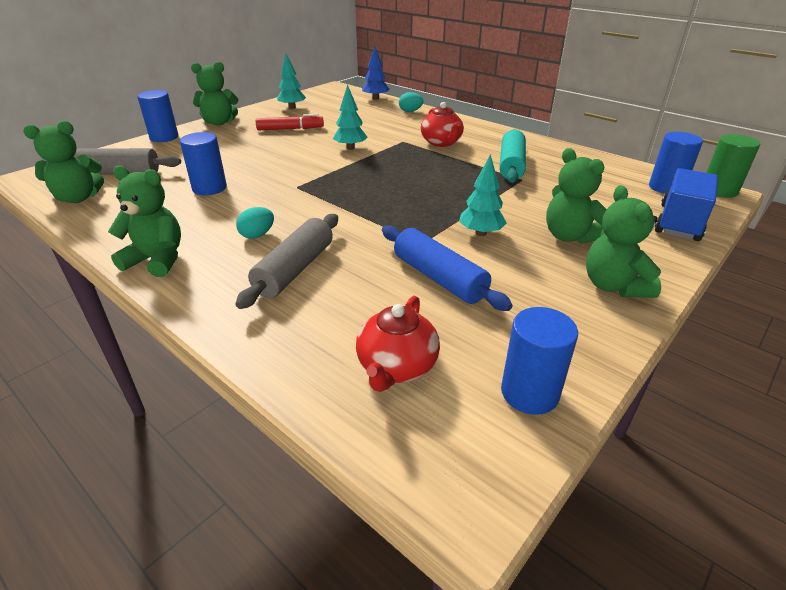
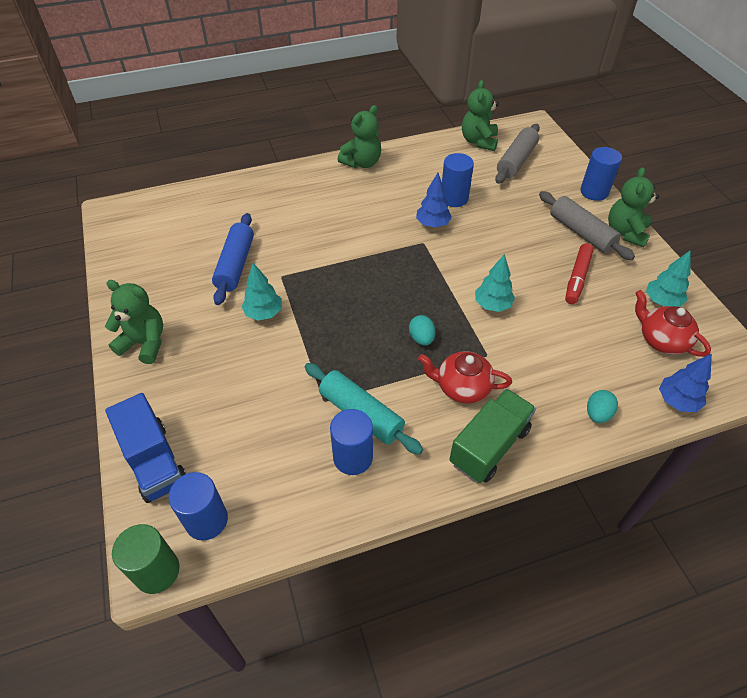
camera: 120 degrees right, 15 degrees up
(257, 235) = (359, 205): turquoise egg -> turquoise egg (421, 338)
(263, 189) = (432, 224): none -> blue tree
(295, 269) = (303, 210): grey rolling pin -> grey rolling pin (581, 233)
(396, 367) = (188, 218): red teapot -> red teapot (661, 340)
(439, 278) = (236, 265): blue rolling pin -> blue rolling pin turned 75 degrees counterclockwise
(473, 129) = (489, 446): none -> green truck
(529, 393) = (126, 252): blue cylinder -> blue cylinder (353, 457)
(570, 236) = (211, 363): green teddy bear -> none

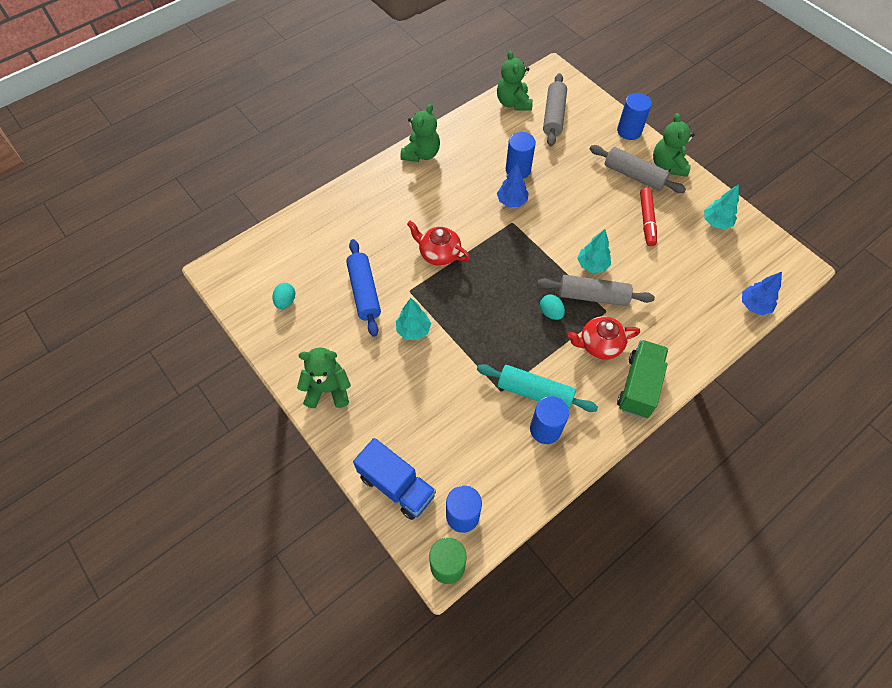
camera: 20 degrees left, 10 degrees up
(478, 336) = (593, 296): none -> grey rolling pin
(597, 414) = (704, 334): turquoise egg -> turquoise egg (286, 301)
(661, 340) = (727, 257): red teapot -> red teapot (438, 254)

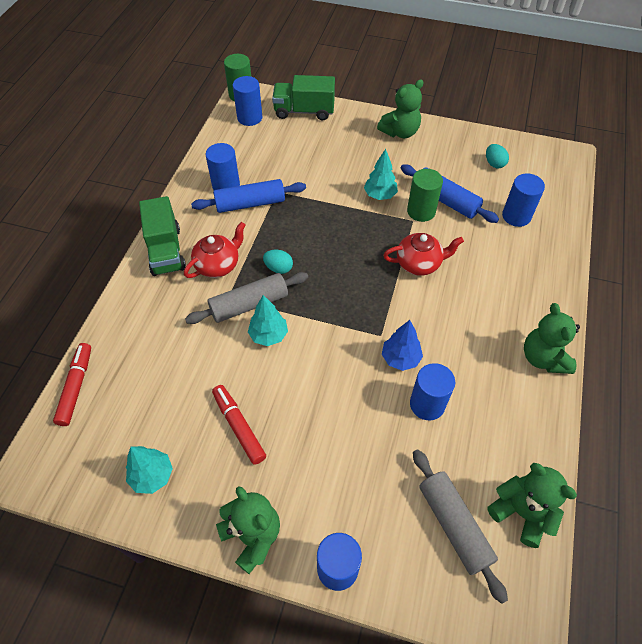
camera: 145 degrees right, 5 degrees down
(326, 246) = (516, 216): none -> blue cylinder
(394, 294) = (421, 211): none -> green cylinder
(396, 485) = (304, 111): blue truck -> green truck
(534, 392) = (250, 203): turquoise rolling pin -> blue rolling pin
(634, 175) = (288, 487): grey rolling pin -> none
(754, 305) = (76, 387): blue tree -> red marker

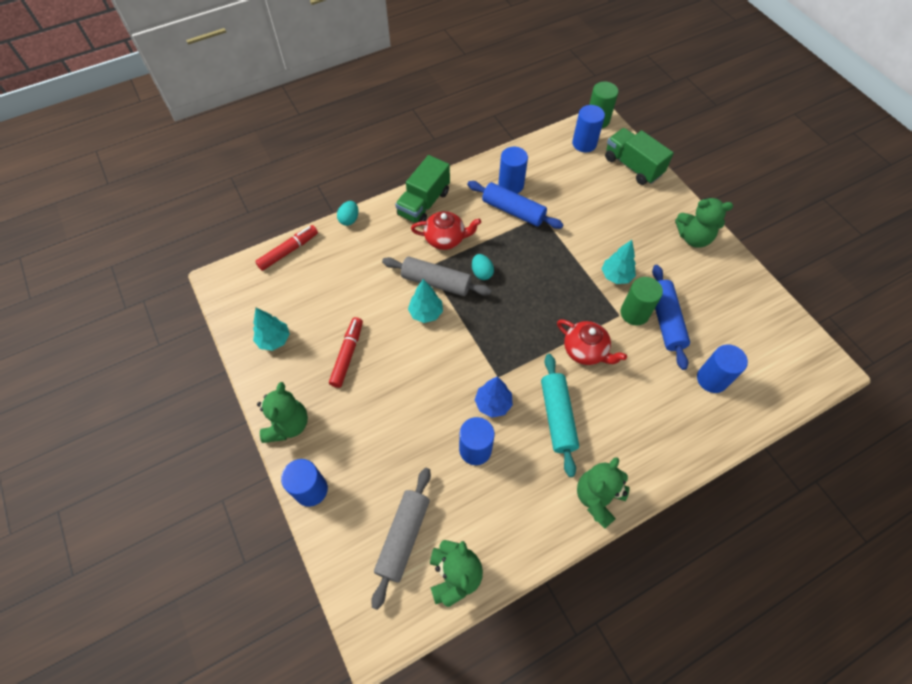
camera: 45 degrees right, 5 degrees up
(454, 327) = (557, 417): none -> turquoise rolling pin
(494, 163) = (746, 323): turquoise egg -> turquoise egg (349, 219)

